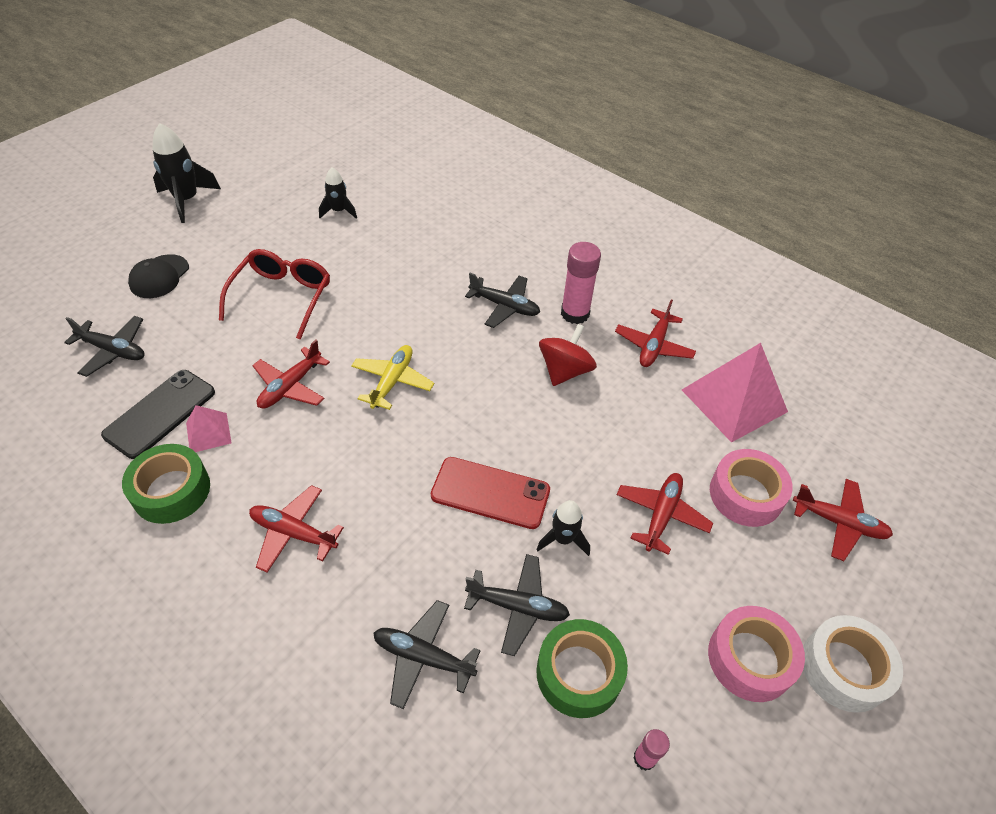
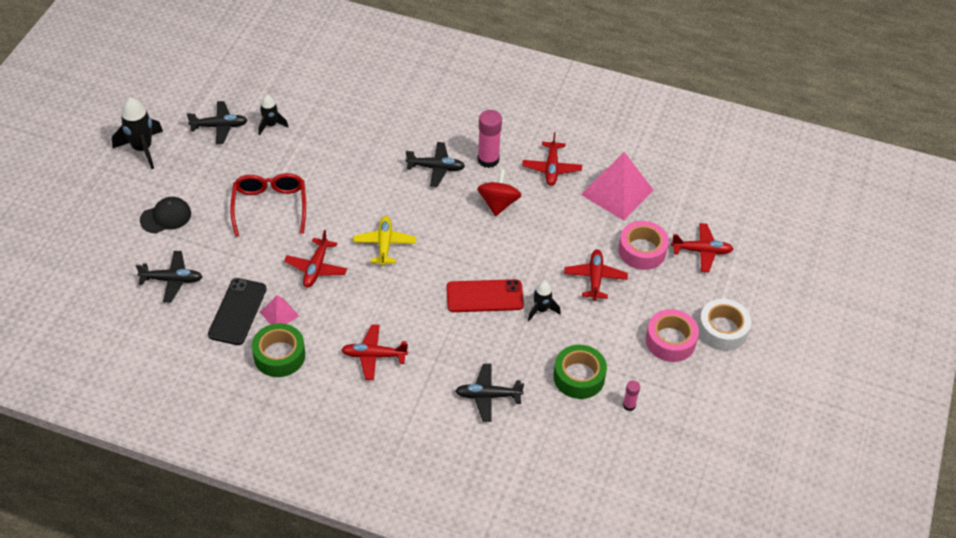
camera: 20 degrees left, 0 degrees up
(159, 277) = (166, 217): black cap -> black cap turned 120 degrees counterclockwise
(518, 607) = (530, 354): black plane -> black plane (219, 126)

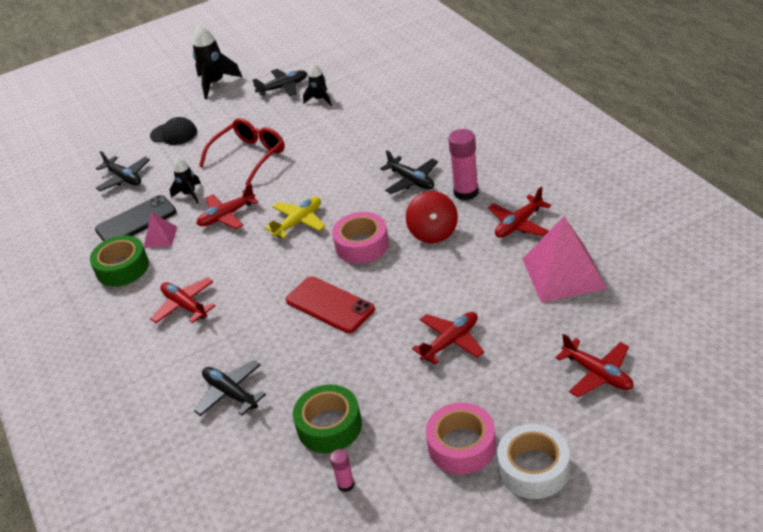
camera: 50 degrees right, 10 degrees down
(219, 126) = (283, 87): black plane -> black plane turned 60 degrees counterclockwise
(498, 203) = (433, 232): red spinning top -> red spinning top turned 120 degrees clockwise
(541, 309) = (366, 343): black rocket -> black rocket (189, 194)
(642, 251) = (529, 340): pink tape -> pink tape (362, 245)

